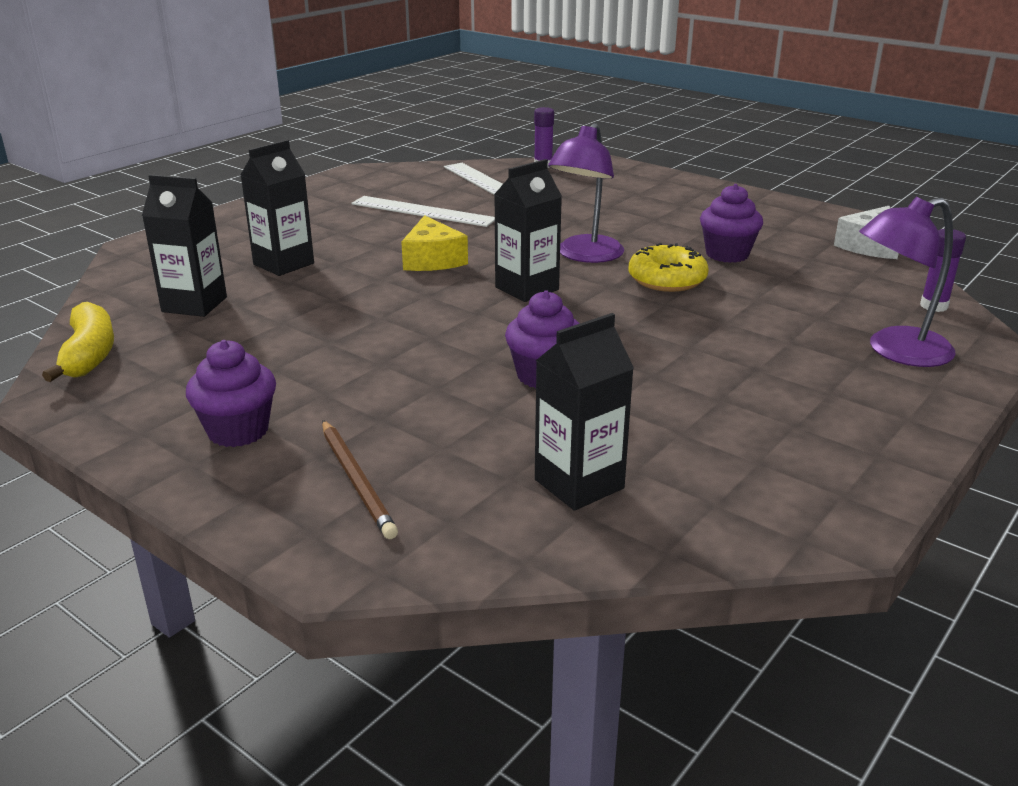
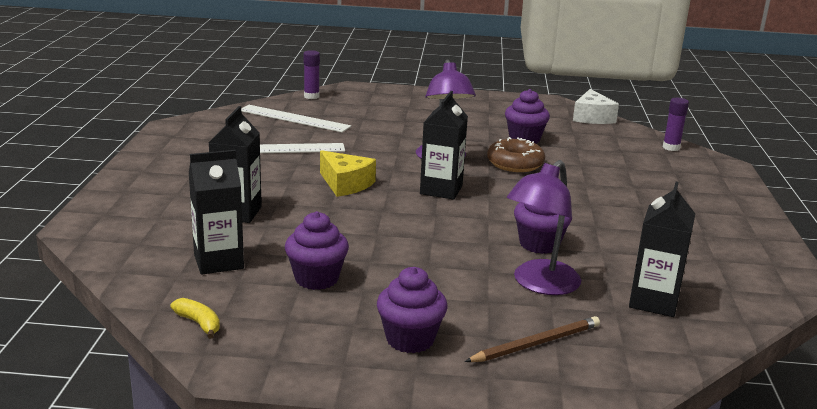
camera: 35 degrees left, 5 degrees down
(89, 355) = (199, 323): yellow banana -> yellow banana, size x0.57
(251, 344) = (316, 279): none -> purple cupcake
(357, 481) = (536, 343): brown pencil -> brown pencil turned 60 degrees counterclockwise
(667, 279) = (515, 164): yellow donut -> brown donut
(896, 351) = (690, 179): purple lamp -> purple lamp (539, 284)

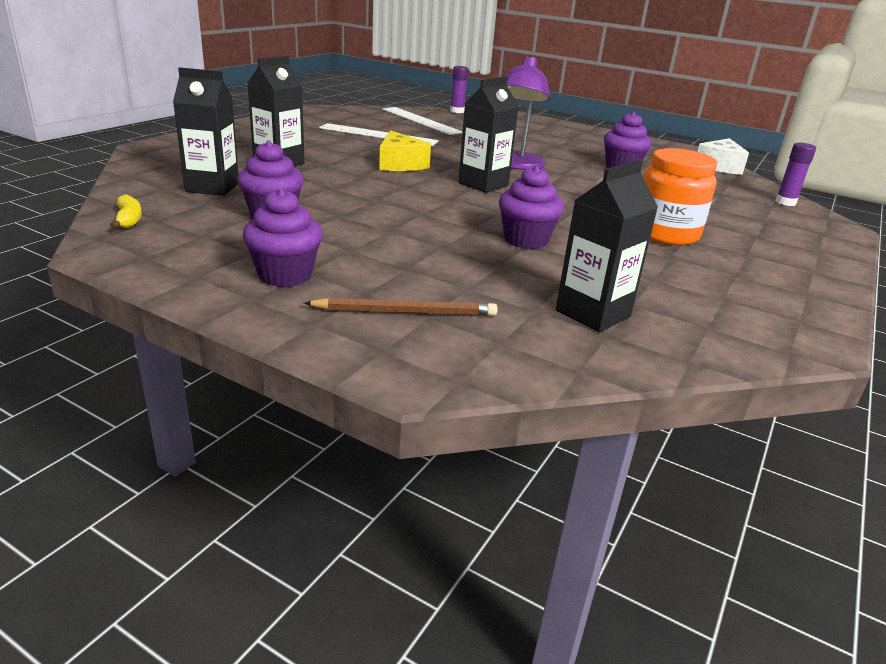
camera: 25 degrees right, 5 degrees up
(515, 164) = (586, 182): brown donut -> none
(539, 284) = (480, 268): purple lamp -> none
(625, 207) = (665, 234): none -> orange jar

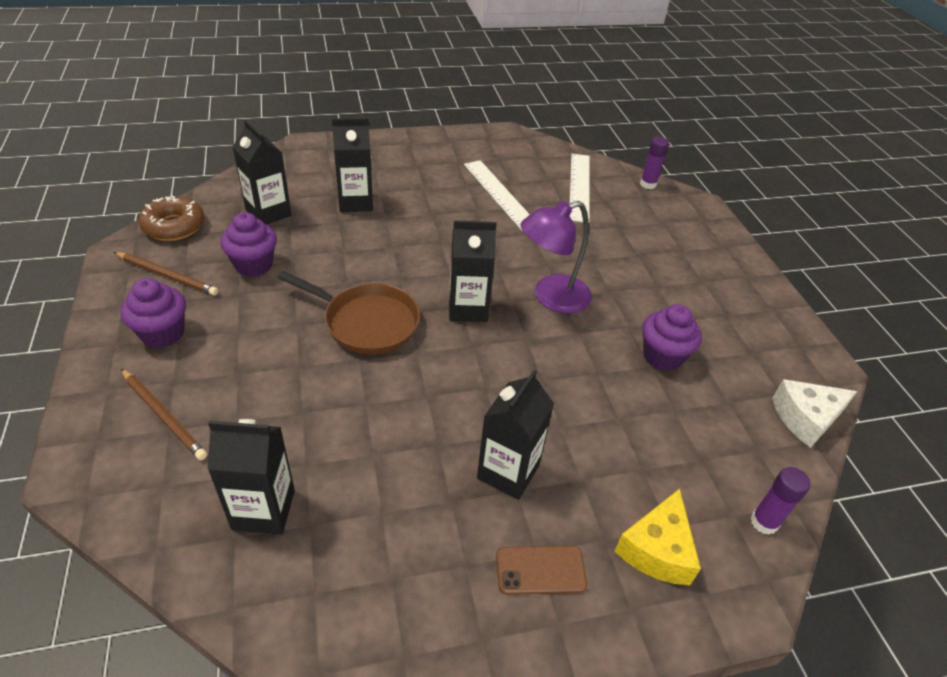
camera: 45 degrees right, 15 degrees up
(129, 220) = (174, 226): yellow banana -> brown donut
(200, 246) = (167, 275): none -> brown pencil
(400, 164) = (445, 245): yellow cheese -> yellow cheese (657, 549)
(436, 211) = (366, 322): none -> brown pan
(526, 240) = (370, 398): purple cupcake -> none
(665, 234) = (508, 472): orange jar -> black carton
(764, 258) = (540, 570): none -> brown phone

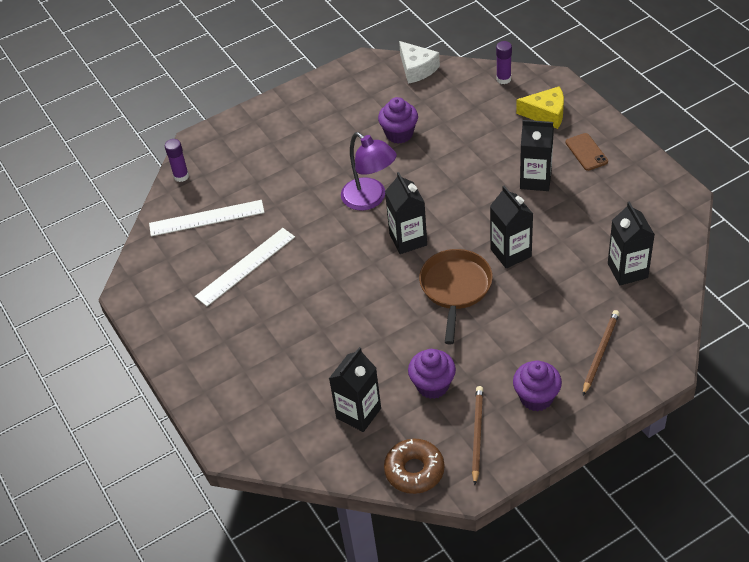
camera: 100 degrees left, 5 degrees up
(356, 202) = (309, 359): black carton -> black carton (510, 253)

